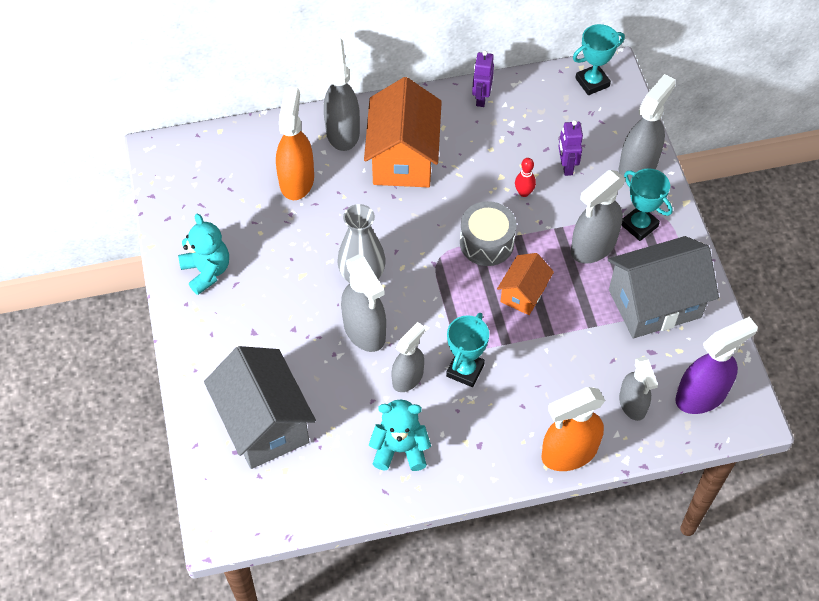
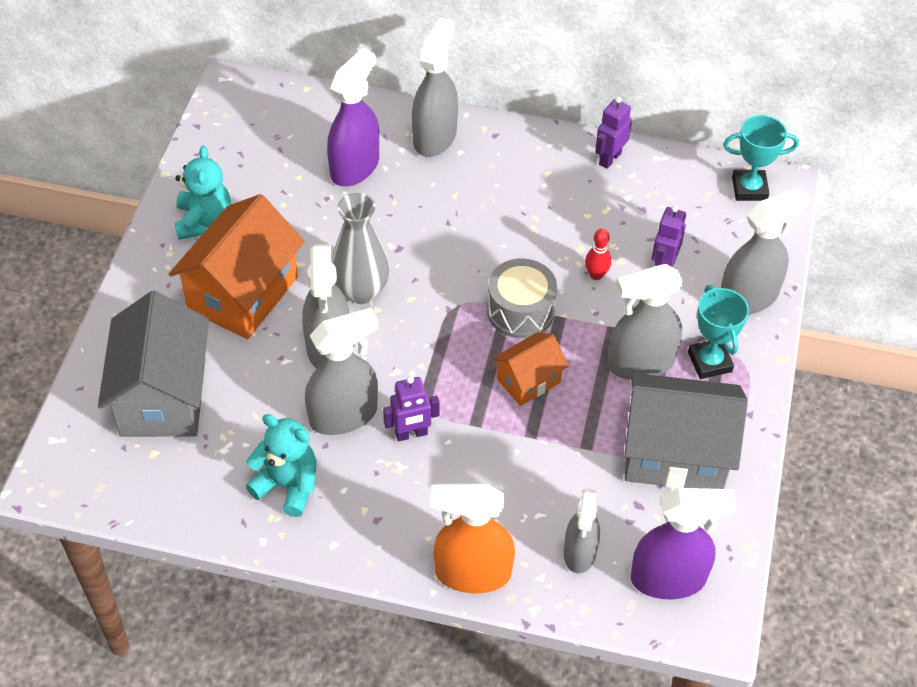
camera: 25 degrees right, 5 degrees down
(297, 180) = (355, 167): orange spray bottle -> purple spray bottle
(403, 158) = (483, 188): orange house -> orange house (243, 294)
(408, 378) = (344, 415): grey spray bottle -> grey spray bottle, size x1.50
(465, 370) = (411, 434): turquoise trophy -> purple robot

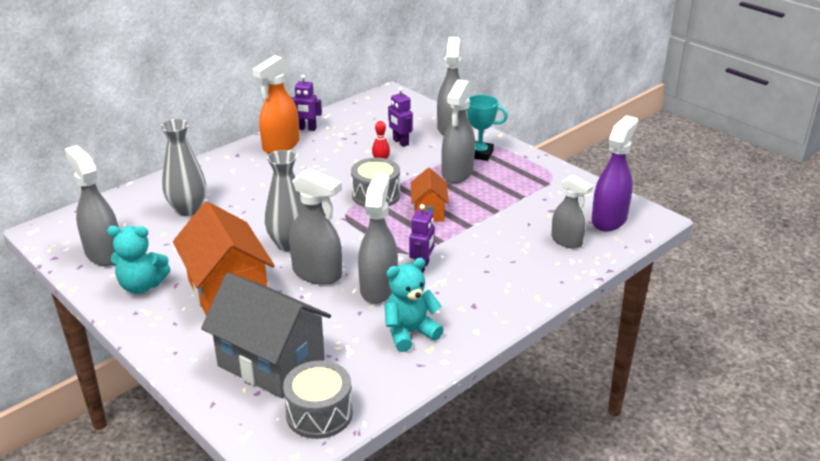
camera: 55 degrees left, 20 degrees down
(118, 478) = (319, 413): none -> grey drum
(204, 221) = (142, 286): turquoise teddy bear -> turquoise teddy bear turned 150 degrees clockwise
(355, 167) = (188, 209): purple spray bottle -> grey vase
(435, 137) = (208, 174): grey spray bottle -> grey spray bottle (104, 253)
(472, 573) = (547, 284): orange spray bottle -> orange spray bottle (281, 145)
(609, 158) = (306, 129): purple robot -> purple robot turned 60 degrees counterclockwise
(675, 454) = (529, 186): grey house -> none
(749, 189) = (381, 101): turquoise trophy -> none

